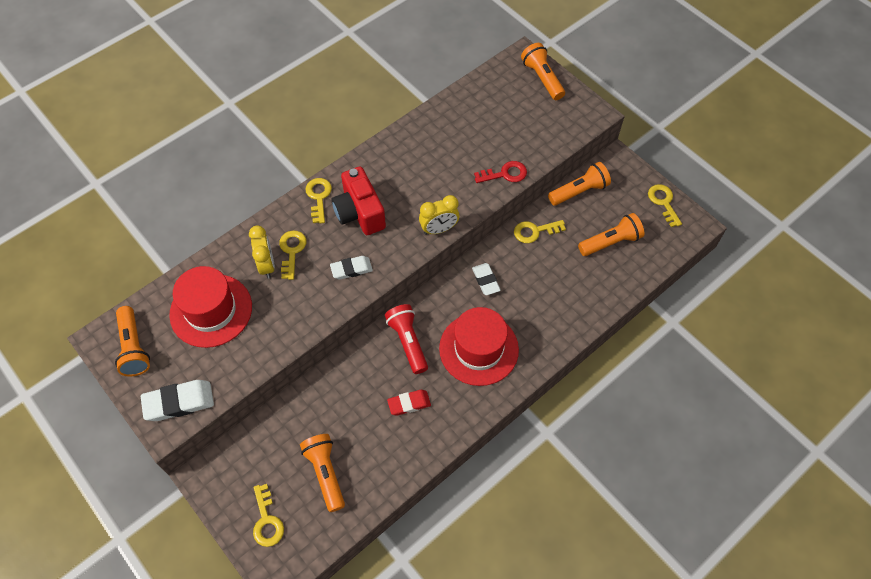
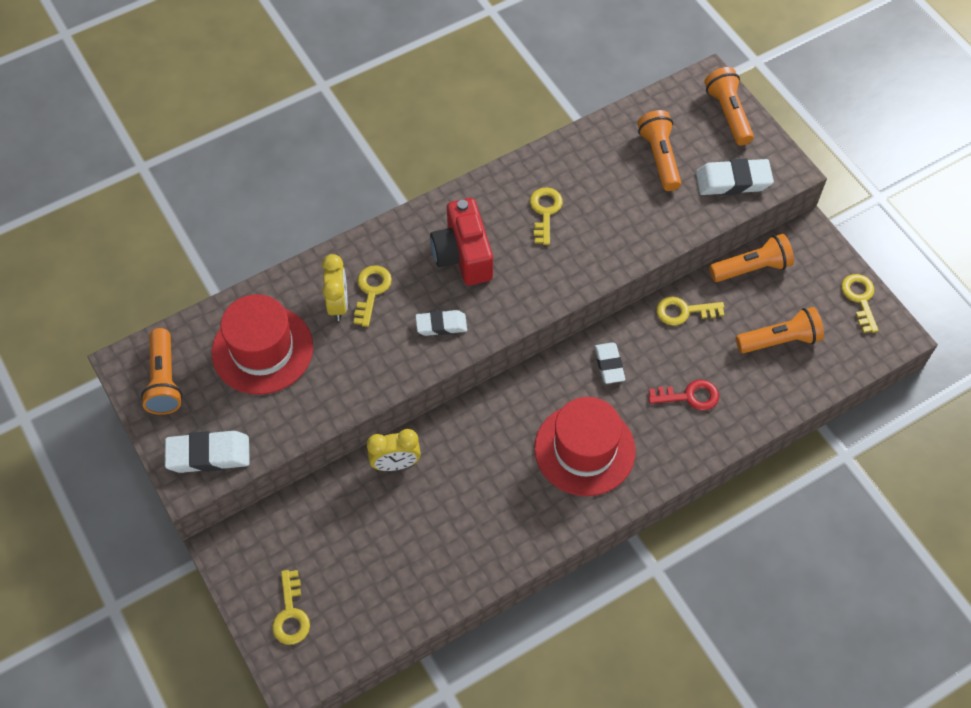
camera: 10 degrees right, 0 degrees up
(319, 197) = (415, 228): yellow key -> yellow key (545, 212)
(325, 473) = (370, 570): orange flashlight -> orange flashlight (659, 157)
(408, 342) = (497, 426): red flashlight -> none
(409, 404) = (486, 503): red eraser -> none
(439, 229) = (559, 291): yellow clock -> yellow clock (395, 464)
(505, 174) = (656, 233): red key -> red key (689, 396)
(555, 127) = (733, 181): none -> white eraser

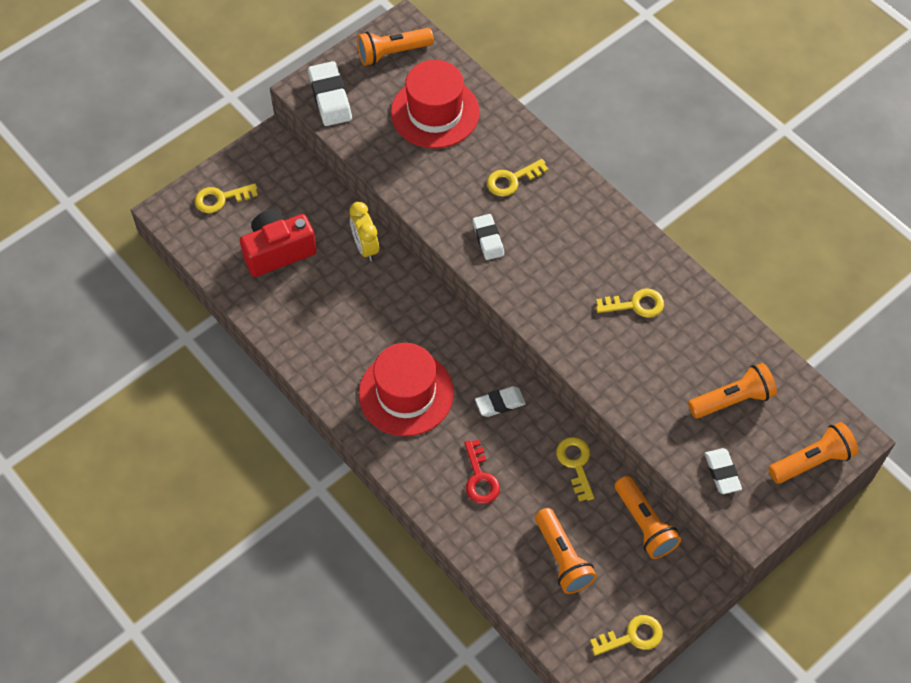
camera: 80 degrees right, 0 degrees up
(338, 304) = (492, 157): yellow clock -> none
(372, 291) = (512, 180): yellow key -> yellow key turned 150 degrees clockwise
(463, 255) = (568, 244): red camera -> red camera (278, 251)
(733, 181) = (722, 473): white eraser -> white eraser, size x0.65

